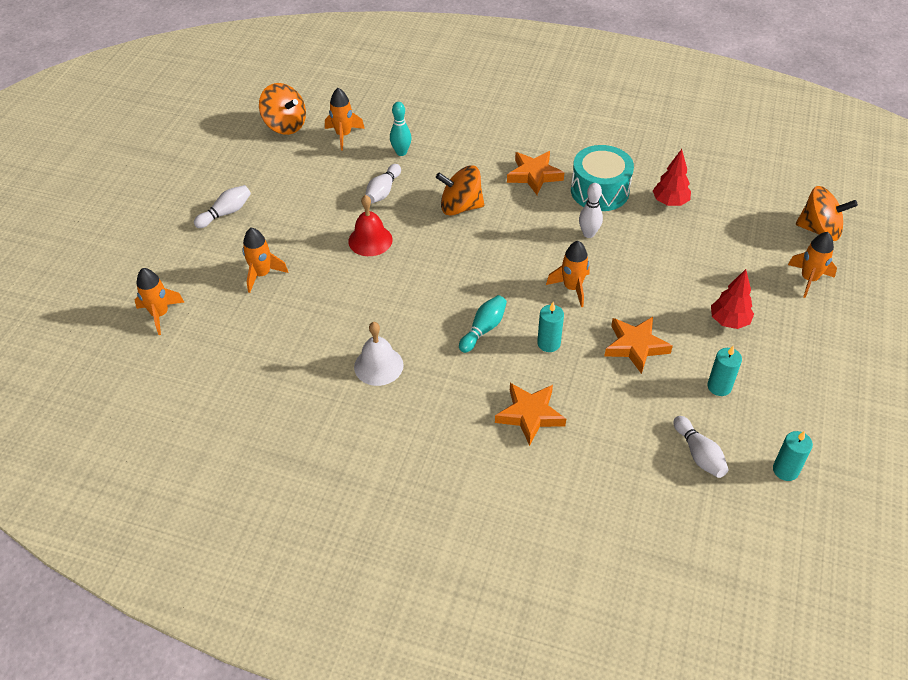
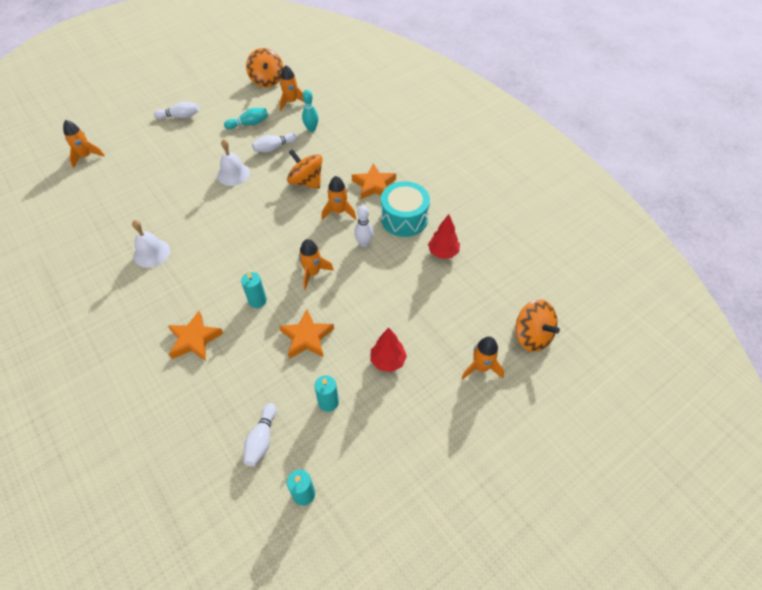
camera: 35 degrees right, 5 degrees up
(262, 274) = (157, 162): orange rocket -> orange rocket (339, 212)
(370, 240) = (233, 174): red bell -> white bell
(483, 329) = (231, 267): turquoise bowling pin -> turquoise bowling pin (249, 124)

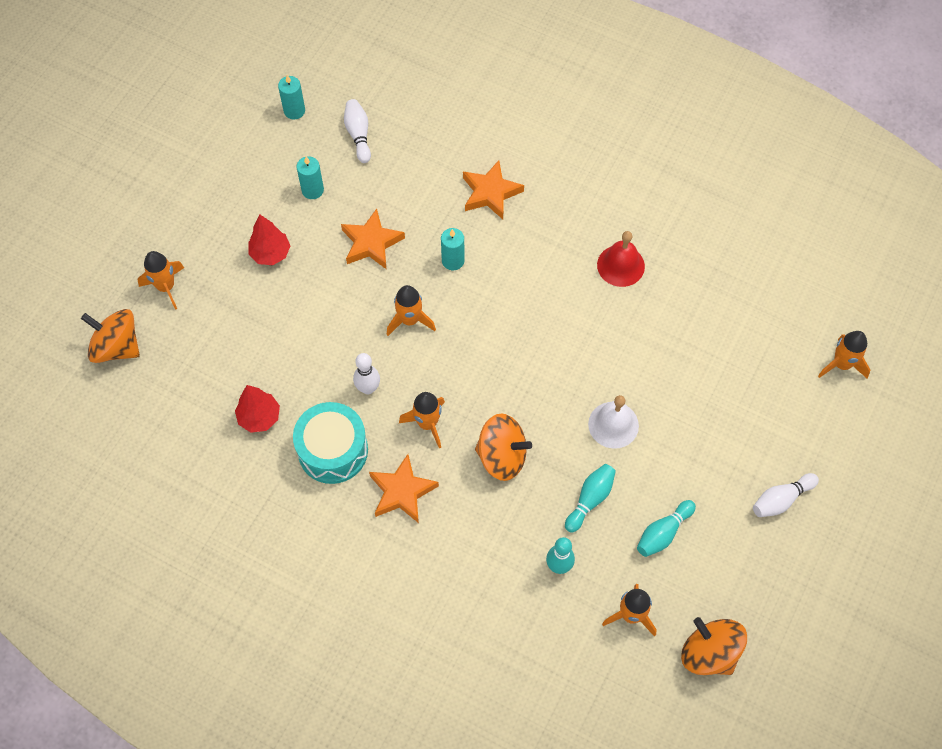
camera: 155 degrees right, 10 degrees up
(152, 253) = (620, 265): white bell -> red bell
(274, 148) = (590, 499): white bowling pin -> turquoise bowling pin

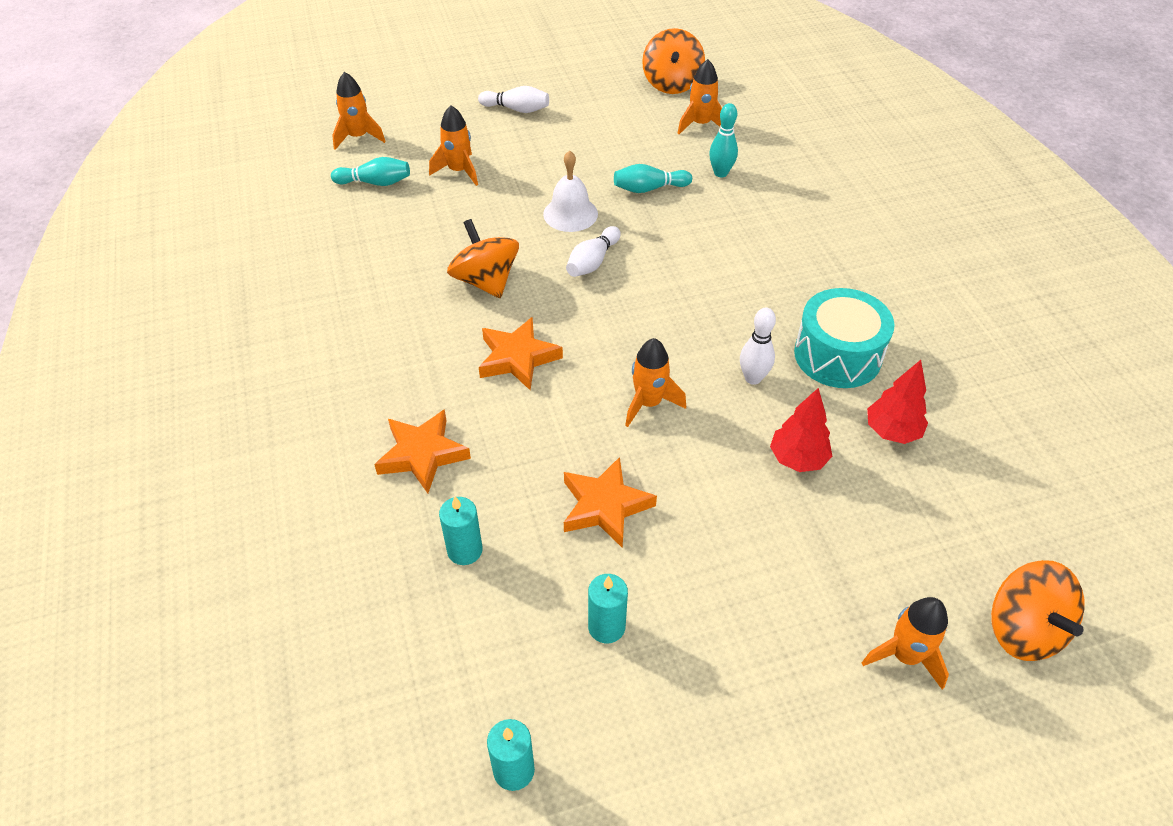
camera: 135 degrees left, 15 degrees down
(270, 254) = (733, 589): red tree -> red tree (798, 459)
(358, 135) = (474, 652): white bowling pin -> white bowling pin (592, 262)
(402, 491) = (800, 287): orange star -> orange star (517, 358)
(427, 424) = (725, 315): orange rocket -> orange rocket (459, 171)
(453, 260) = (543, 422): turquoise candle -> turquoise candle (464, 550)
(502, 456) = (686, 253): orange spinning top -> orange spinning top (486, 281)
(620, 265) = (403, 302): red bell -> none
(663, 533) = (621, 143): turquoise bowling pin -> turquoise bowling pin (375, 183)

